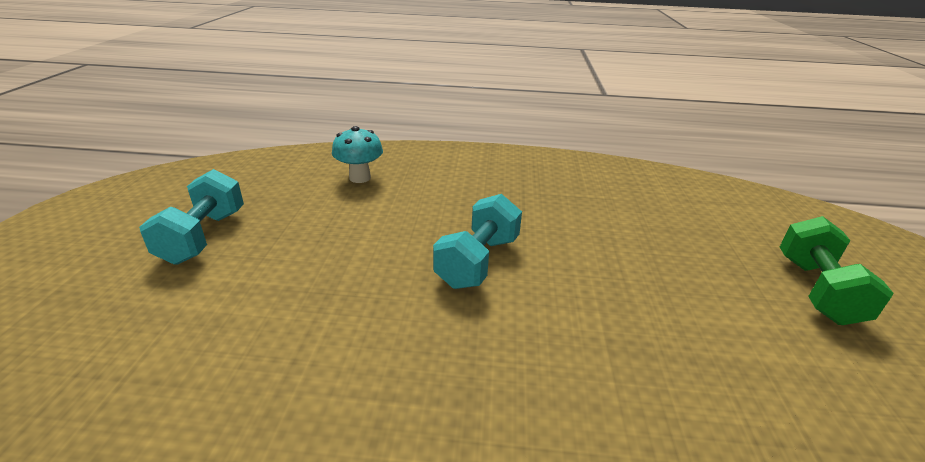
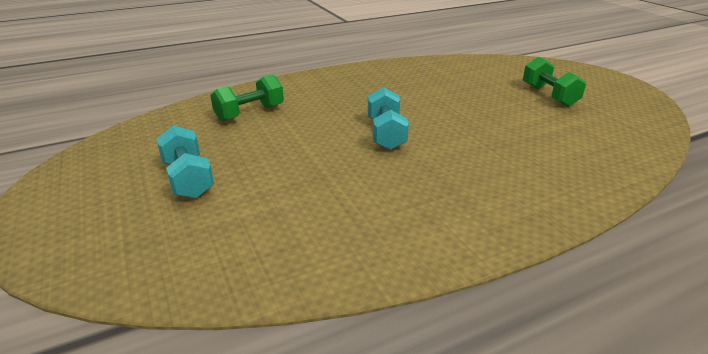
camera: 30 degrees left, 0 degrees up
(360, 178) = (250, 113): turquoise mushroom -> green dumbbell

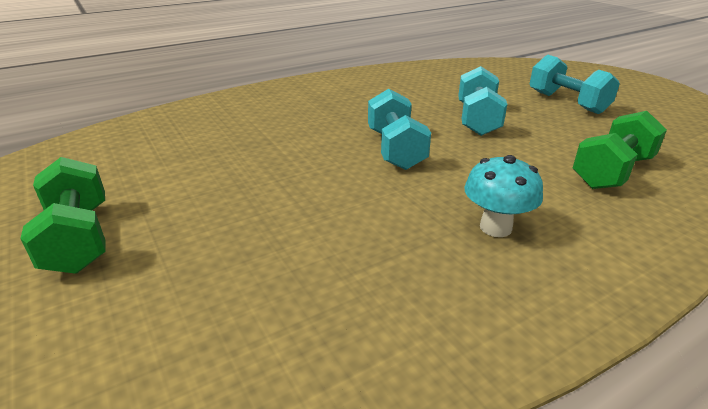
camera: 175 degrees right, 0 degrees up
(302, 159) = (477, 119): none -> turquoise dumbbell
(345, 92) = (495, 227): none -> turquoise mushroom

